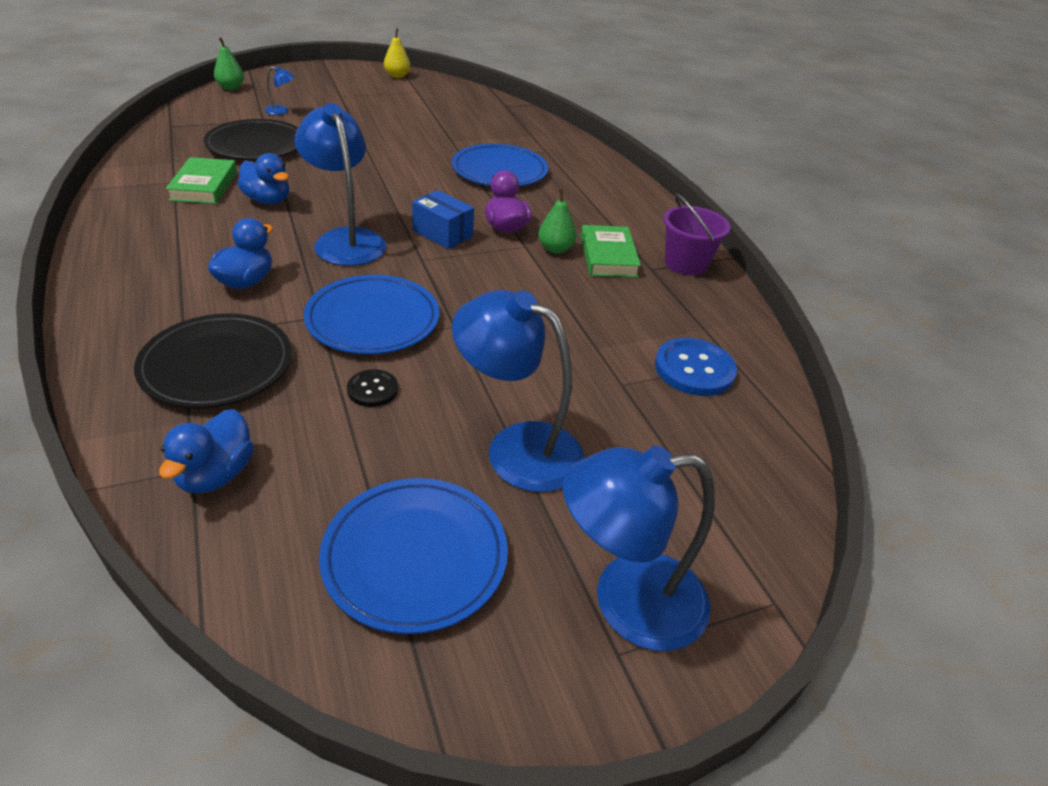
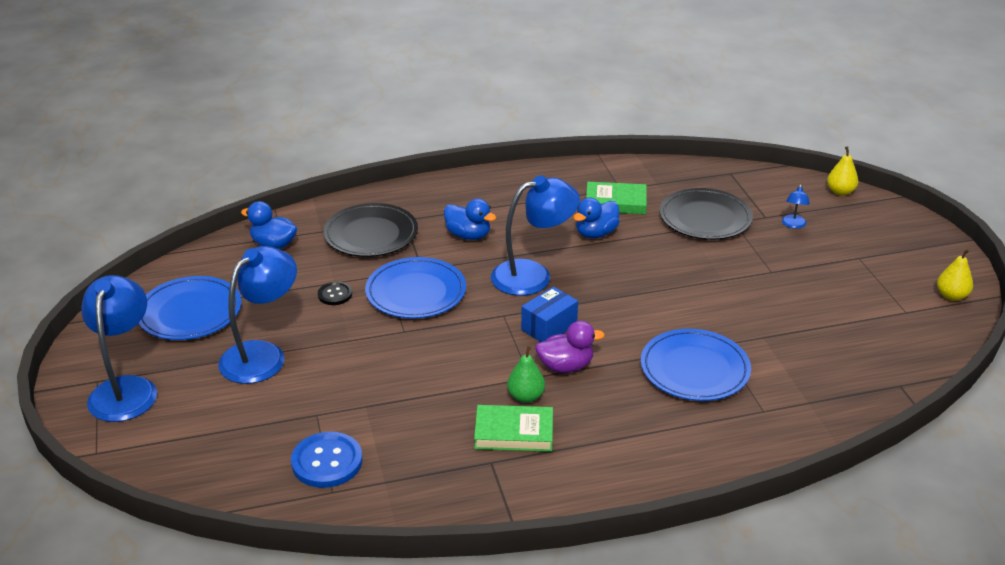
camera: 100 degrees right, 5 degrees down
(231, 88) = (840, 192): green pear -> yellow pear
(686, 263) = (502, 491): purple bucket -> none

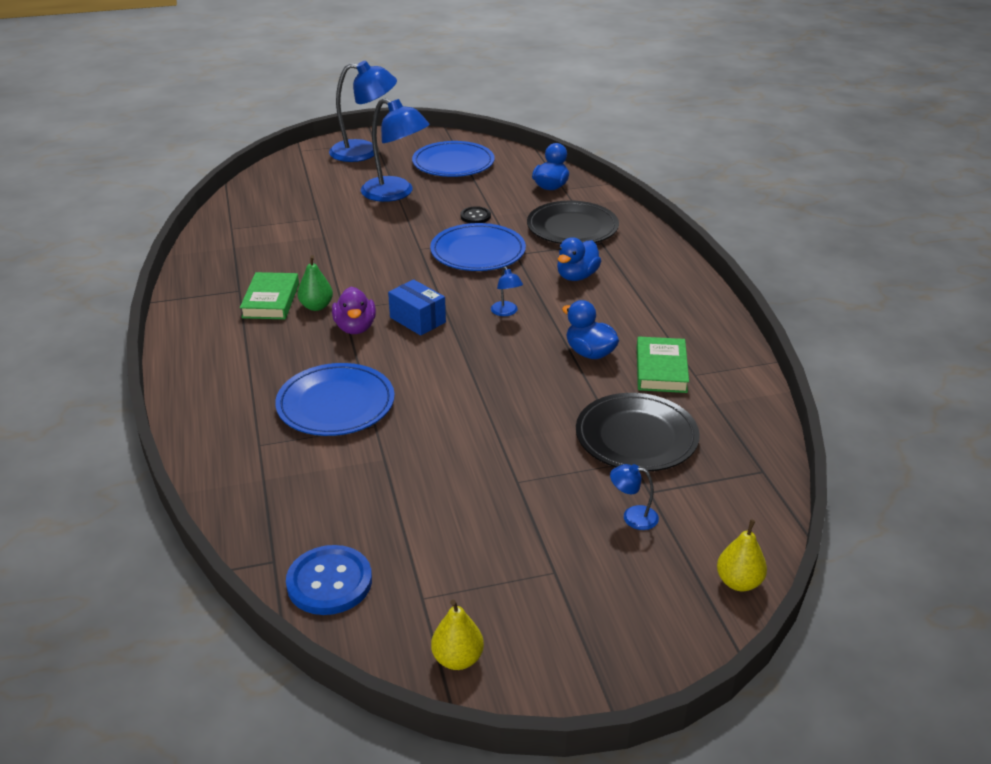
camera: 90 degrees right, 0 degrees up
(327, 462) = (263, 225): blue button -> blue button (329, 582)
(533, 275) = (506, 312): blue lamp -> blue lamp, size x0.43

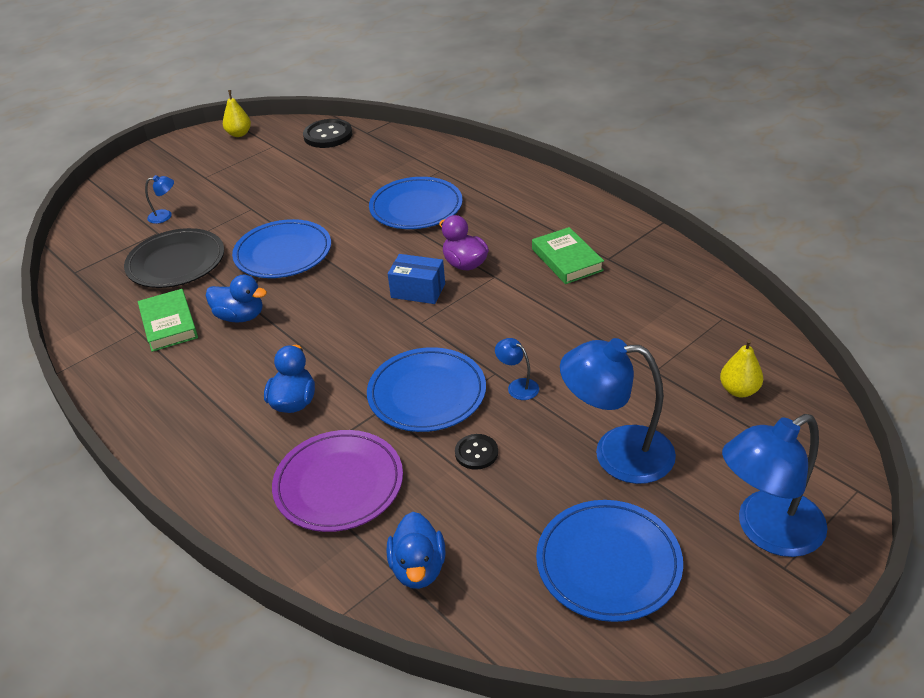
camera: 155 degrees right, 5 degrees up
(316, 306) = (520, 269): green pear -> none
(329, 582) = (328, 135): blue button -> black button
(506, 312) = (342, 329): blue lamp -> blue lamp (517, 386)
(514, 403) = (283, 253): none -> blue plate
(572, 228) = (339, 484): black plate -> purple plate
(738, 582) = (91, 207): yellow pear -> yellow pear (739, 390)

